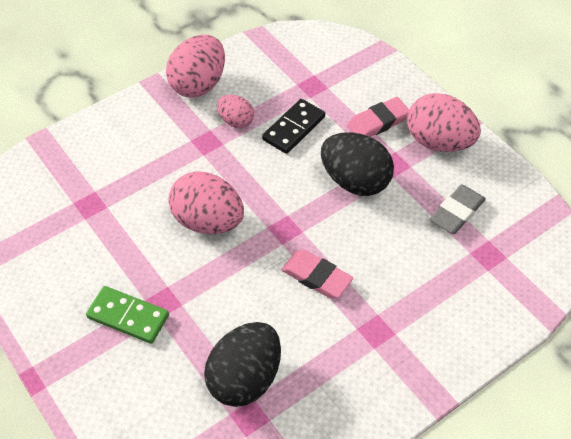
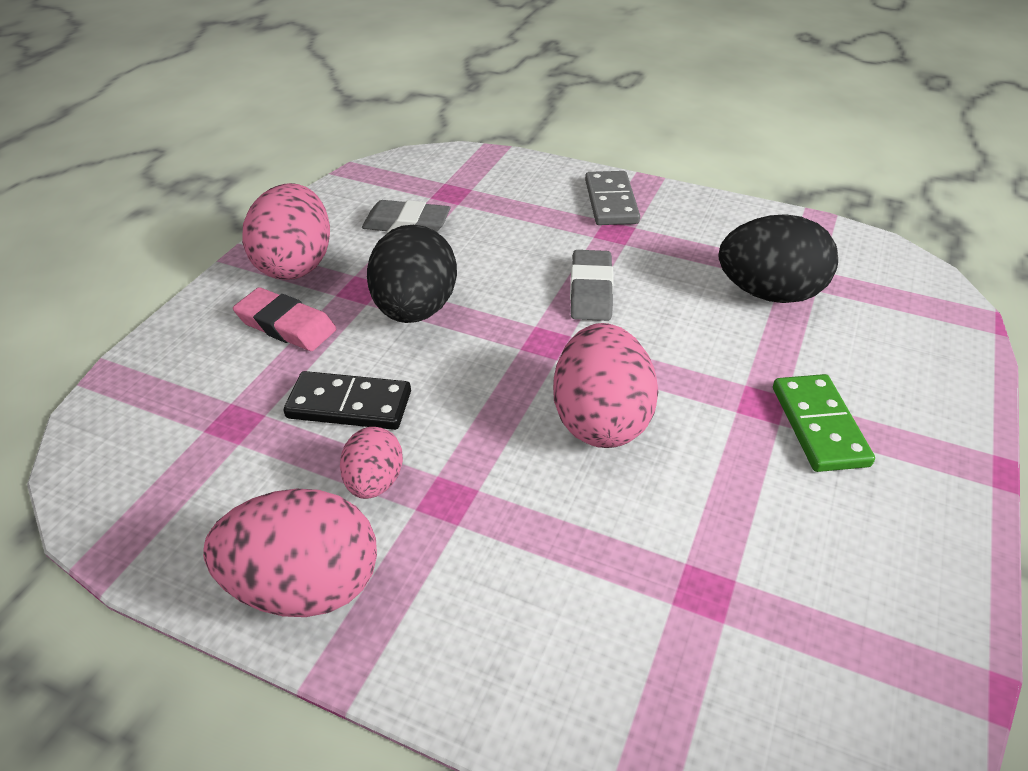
camera: 120 degrees left, 10 degrees down
(316, 277) = (590, 290): pink eraser -> grey eraser
(417, 352) = (611, 202): none -> grey domino

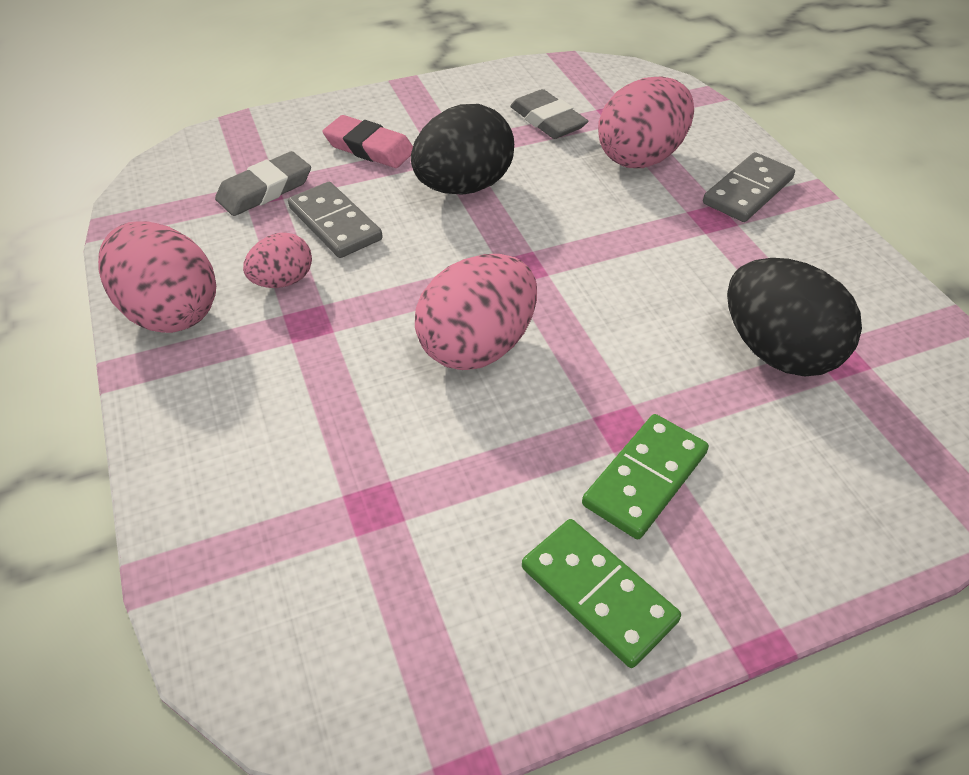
camera: 45 degrees right, 5 degrees up
(286, 325) = (369, 148): pink eraser -> pink eraser turned 45 degrees counterclockwise
(295, 265) = (430, 109): pink egg -> pink egg (641, 157)
(349, 404) = (335, 223): black domino -> grey domino
(590, 290) = (616, 251): grey eraser -> grey eraser (265, 190)
(900, 518) = (598, 594): none -> green domino

